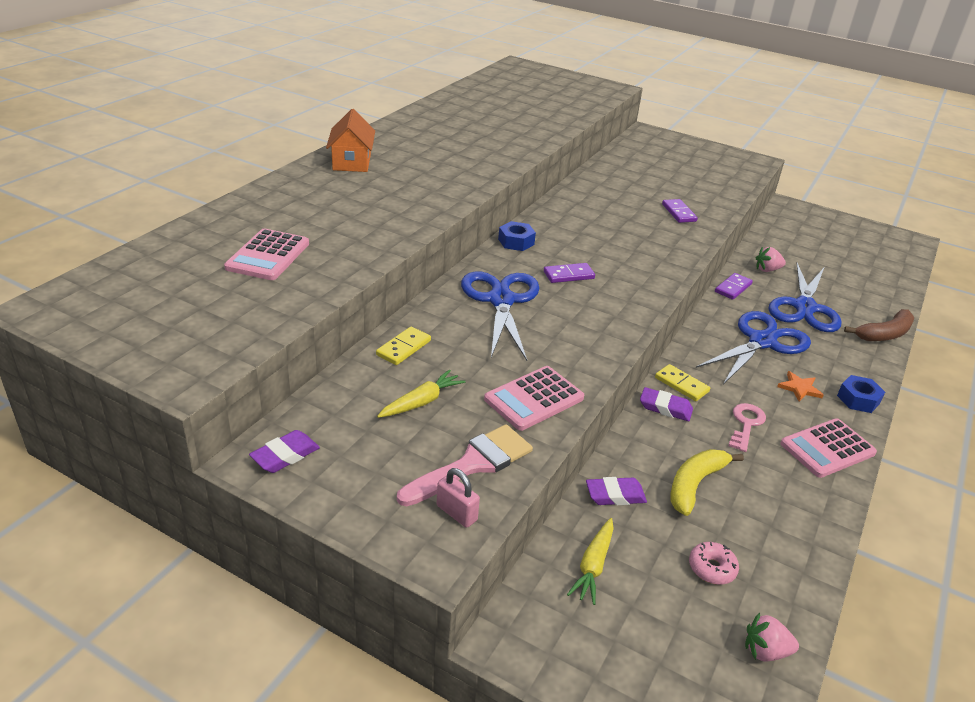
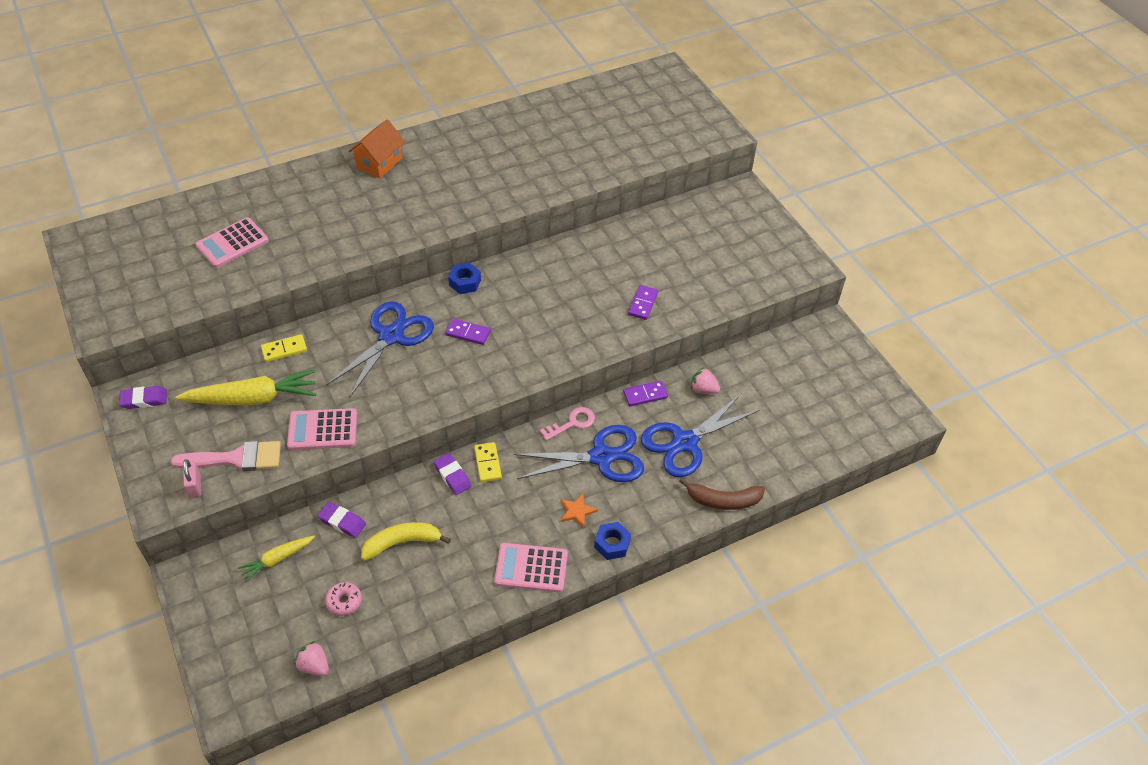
camera: 35 degrees right, 15 degrees up
(421, 402) = (253, 398): yellow carrot -> yellow carrot, size x1.82
(746, 424) = (495, 518): pink key -> pink key (572, 423)

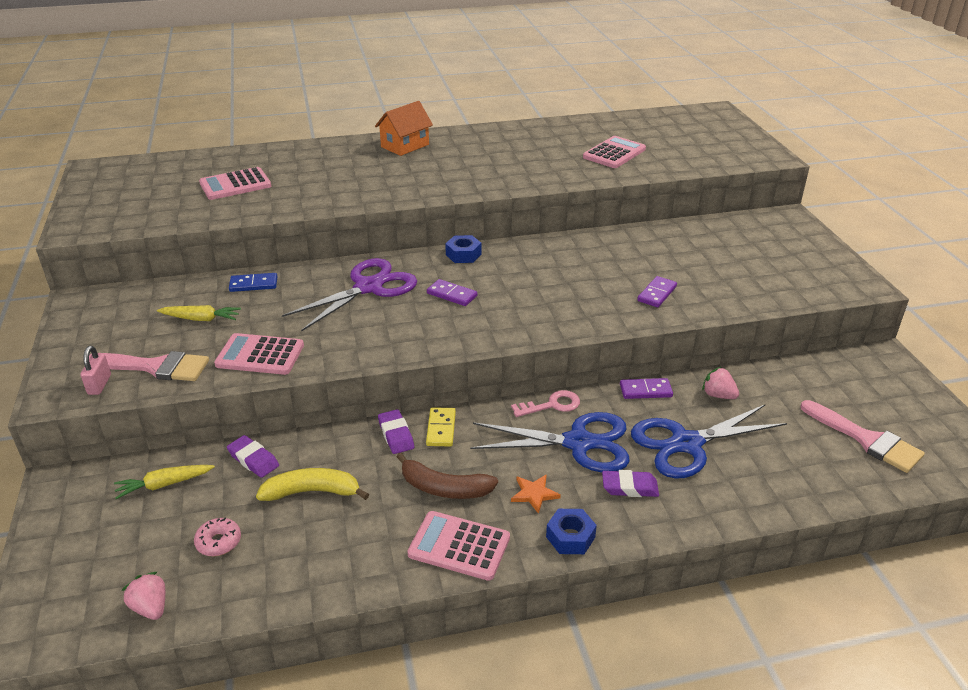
camera: 15 degrees right, 15 degrees down
(144, 400) = (93, 306): purple eraser -> purple eraser (629, 487)
(253, 398) = (201, 319): yellow carrot -> yellow carrot, size x0.55
(284, 349) = (253, 284): yellow domino -> blue domino
(391, 336) = (368, 287): blue scissors -> purple scissors
(581, 147) = (614, 153): none -> pink calculator
(723, 500) = (727, 513): brown banana -> brown banana (444, 488)
(819, 413) = (866, 440): none -> pink brush

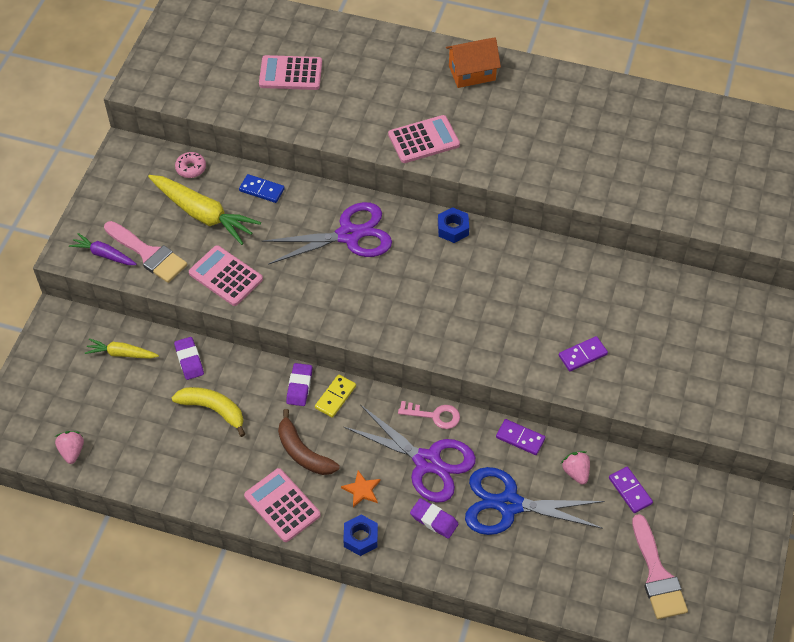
camera: 30 degrees right, 20 degrees up
(99, 384) = (104, 254): pink padlock -> purple carrot
(201, 319) = (203, 214): yellow carrot -> yellow carrot, size x1.82
(219, 542) = (133, 421): pink donut -> pink donut (191, 168)
(452, 294) = (410, 275): purple domino -> purple domino (630, 491)
(578, 443) = (427, 462): blue scissors -> purple scissors
(614, 153) = (663, 169): pink calculator -> pink calculator (423, 140)

